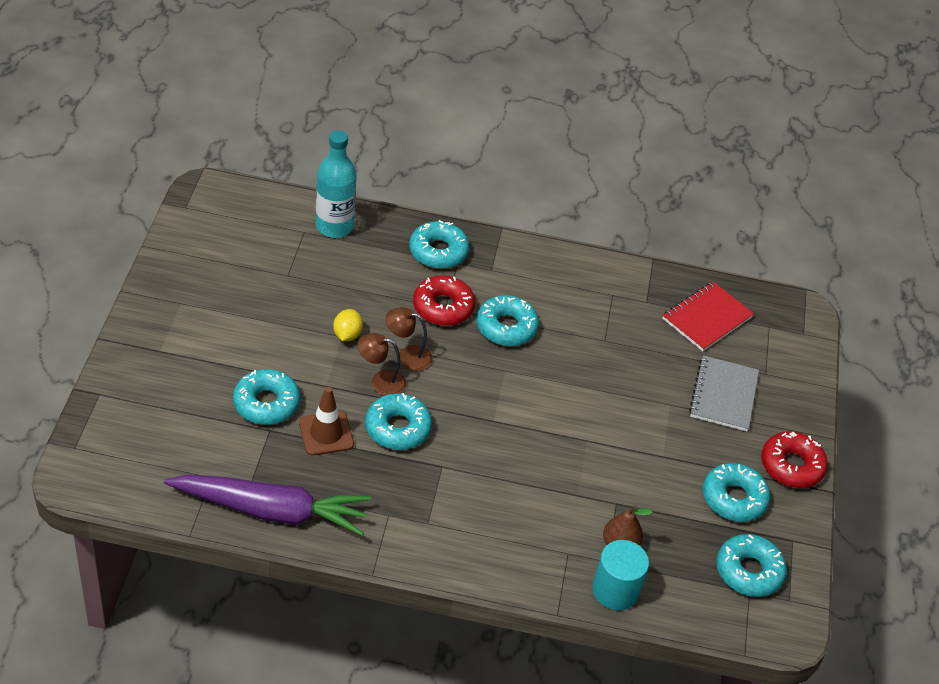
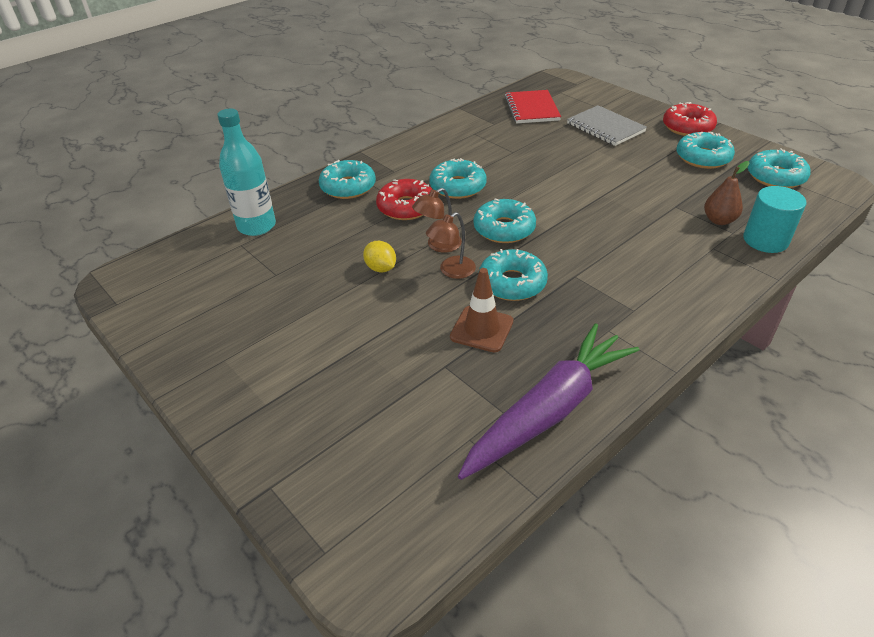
camera: 45 degrees left, 5 degrees down
(266, 403) = (410, 354): turquoise donut -> turquoise donut (504, 229)

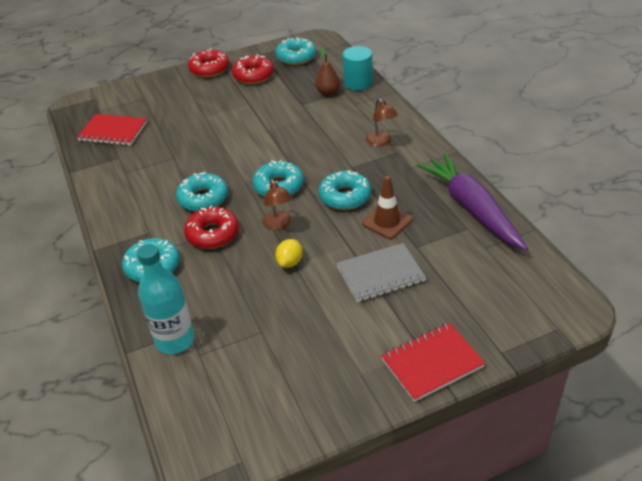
camera: 70 degrees left, 0 degrees up
(245, 418) = (432, 363): none -> red notebook
(381, 268) = (290, 262): yellow lemon -> yellow lemon turned 45 degrees counterclockwise
(452, 271) = (315, 223): brown lamp -> brown lamp (381, 142)
(605, 127) = (177, 103): grey notebook -> grey notebook (380, 274)
(703, 158) = (253, 75): turquoise donut -> red donut

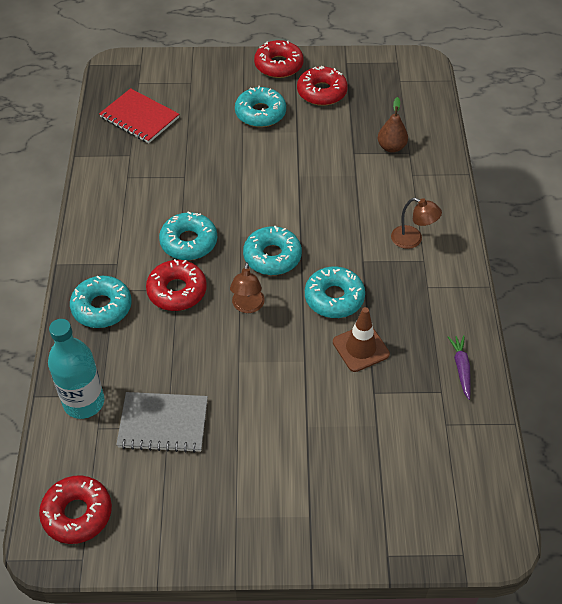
camera: 20 degrees right, 10 degrees up
(217, 427) = (77, 513): none -> red donut
(290, 262) = (235, 358): yellow lemon -> none
(296, 57) = (383, 81): turquoise donut -> turquoise donut (260, 113)
(358, 83) = (432, 146): turquoise cylinder -> none
(380, 274) = (318, 410): grey notebook -> grey notebook (163, 423)
(381, 142) = (412, 240): brown lamp -> brown lamp turned 60 degrees counterclockwise
(432, 363) = (311, 536): red notebook -> none
(471, 208) = (461, 368): purple carrot -> purple carrot, size x0.40

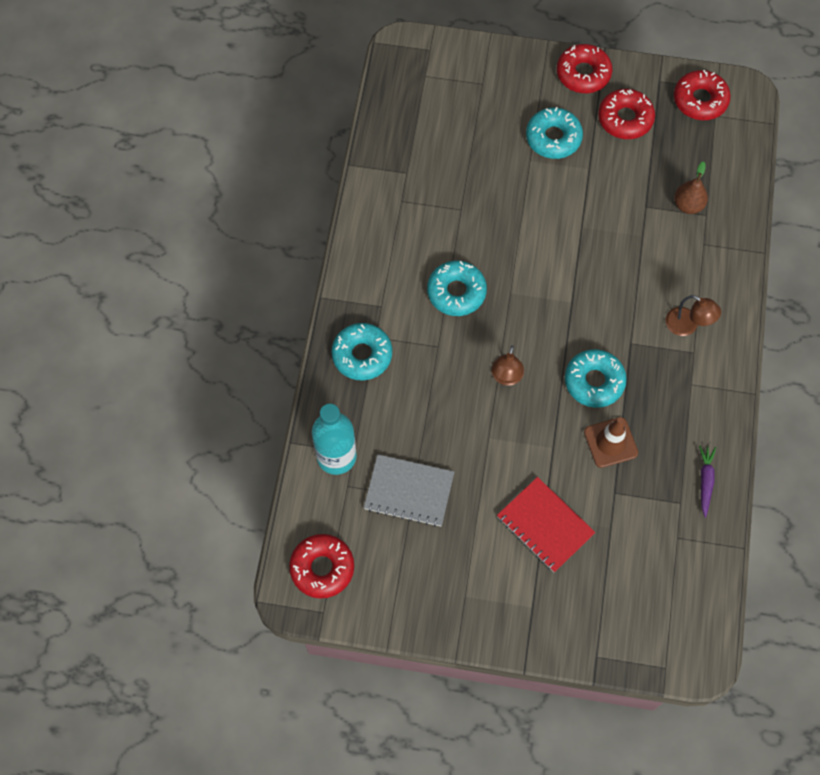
camera: 10 degrees right, 15 degrees up
(139, 118) = (421, 124): red notebook -> red notebook (545, 525)
(177, 291) = (438, 348): red donut -> red donut (700, 100)
(272, 256) = (539, 323): turquoise donut -> none

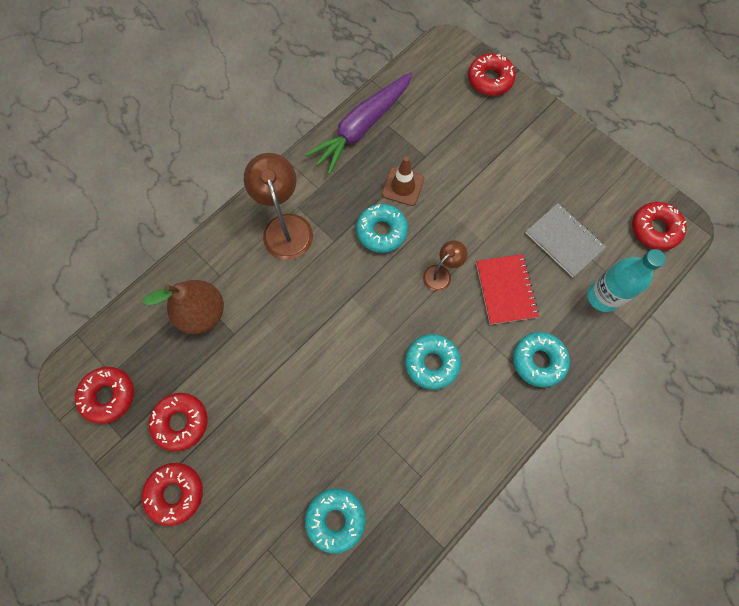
camera: 145 degrees left, 5 degrees up
(545, 525) = (485, 165): red notebook -> red notebook (505, 290)
(553, 138) = (252, 446): turquoise donut -> turquoise donut (335, 519)
(616, 642) = (490, 79): none -> red donut
(687, 326) = (285, 226): brown lamp -> brown lamp, size x1.82
(688, 205) = (202, 313): brown pear -> brown pear, size x1.74
(705, 481) = (362, 127): purple carrot -> purple carrot, size x2.48

